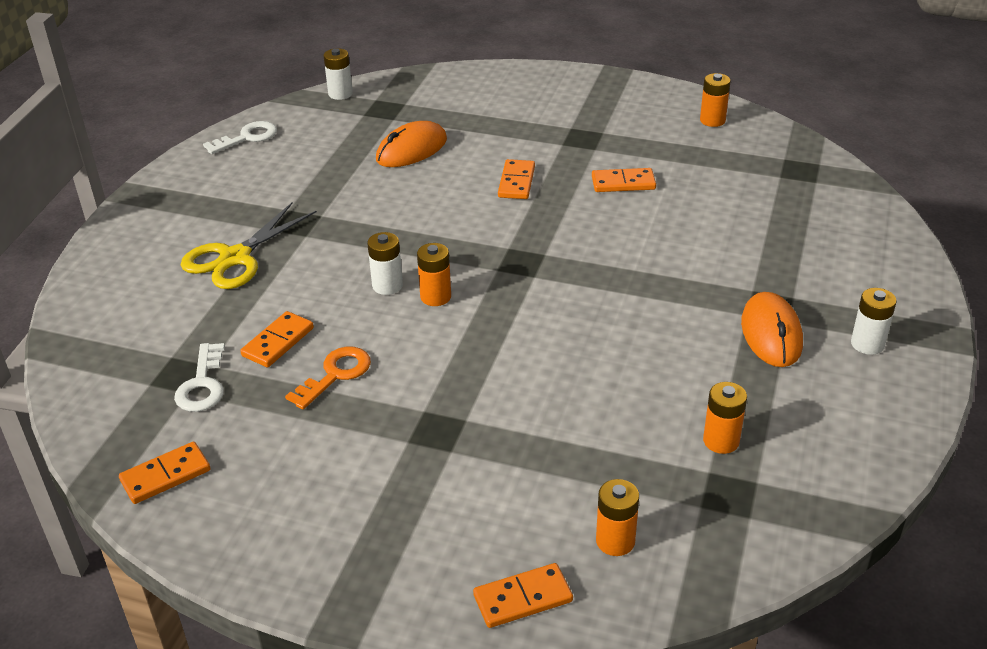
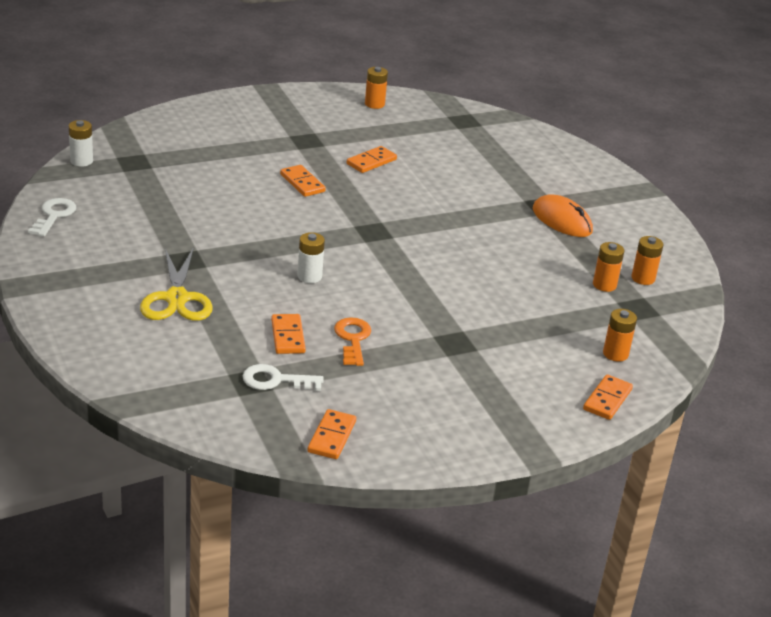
camera: 45 degrees left, 5 degrees down
(202, 384) = (276, 380): white key -> white key turned 135 degrees clockwise
(411, 150) = (198, 184): orange mouse -> none
(435, 297) = (350, 271): orange battery -> orange battery (643, 278)
(867, 344) = (613, 208): white battery -> none

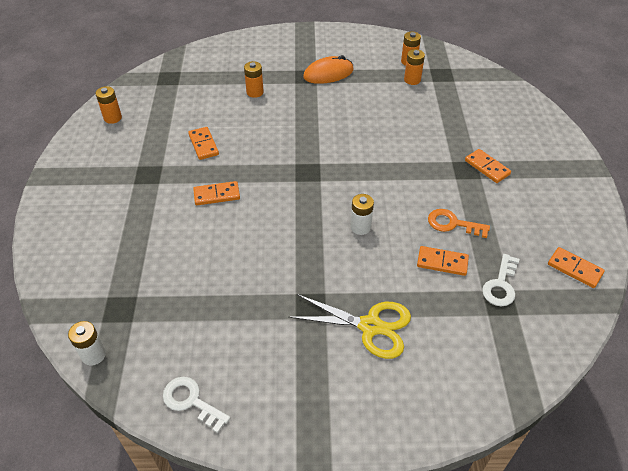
camera: 65 degrees left, 15 degrees up
(607, 399) = (539, 119): orange domino -> orange domino (487, 167)
(615, 354) = (490, 100): orange battery -> orange battery (255, 92)

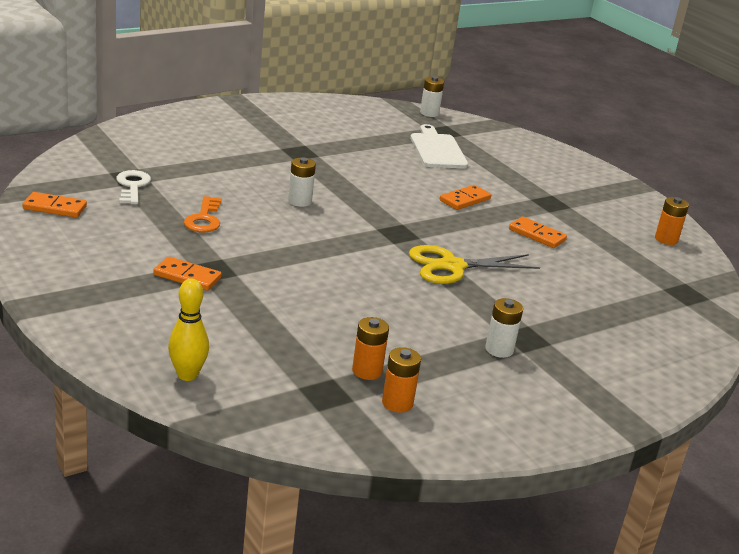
camera: 145 degrees right, 20 degrees down
(164, 274) = (437, 150): none -> white cutting board
(191, 401) = (339, 106): white key -> none
(255, 92) = (561, 300): orange battery -> none
(328, 73) = (499, 349): orange mouse -> white battery
(370, 326) = (240, 149): yellow scissors -> yellow scissors (452, 266)
(442, 262) = (199, 191): orange domino -> none
(452, 224) = (204, 219): orange key -> orange key turned 105 degrees clockwise
(510, 100) = (187, 375): none -> yellow bowling pin

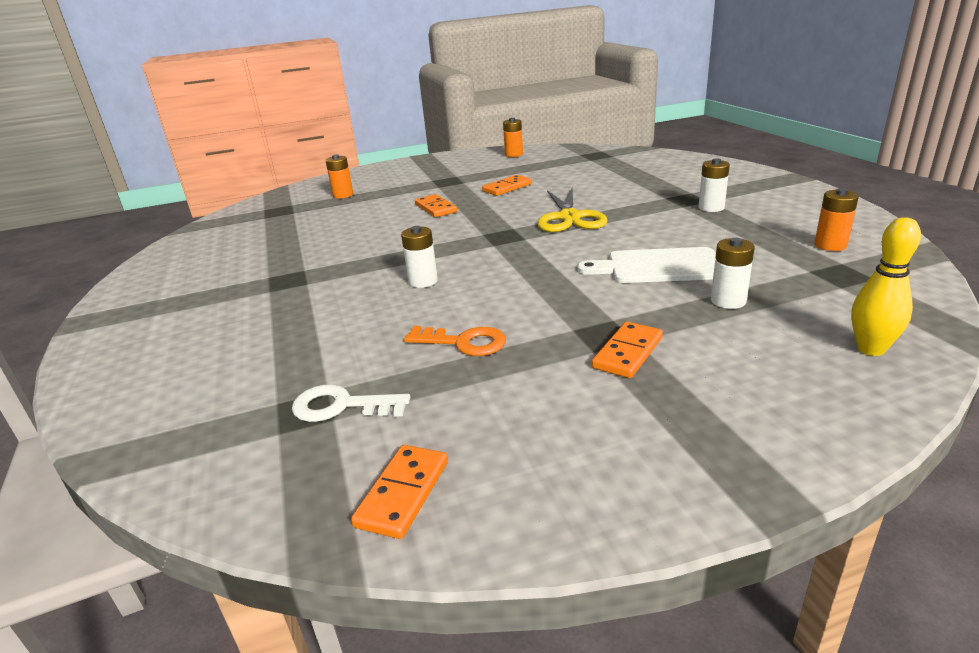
camera: 70 degrees left, 0 degrees up
(367, 371) = (785, 256): orange battery -> orange battery (343, 195)
(429, 113) = (229, 215): white battery -> white battery (728, 301)
(437, 150) = (320, 214): white cutting board -> white cutting board (658, 266)

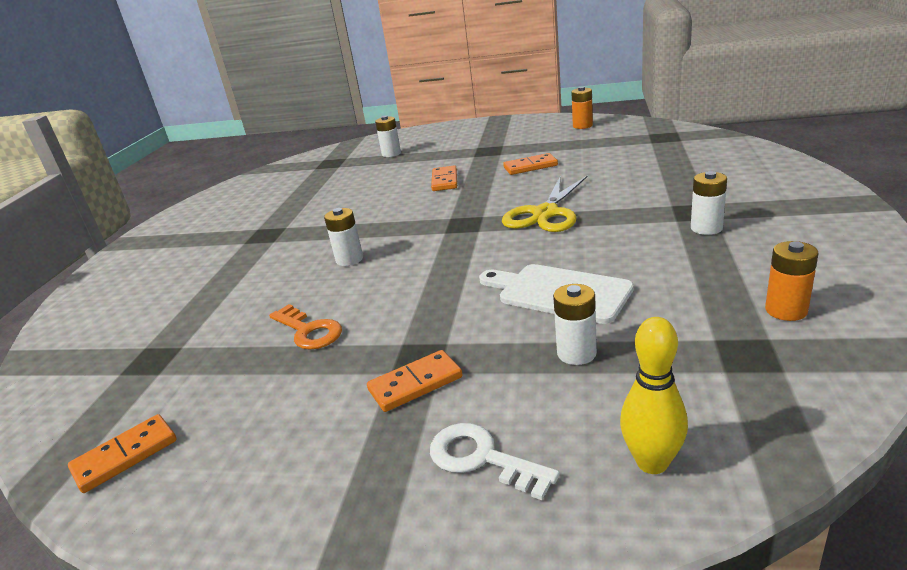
camera: 30 degrees right, 0 degrees up
(341, 406) = (174, 364): white key -> white key (482, 458)
(343, 195) = (391, 154): orange battery -> white battery

